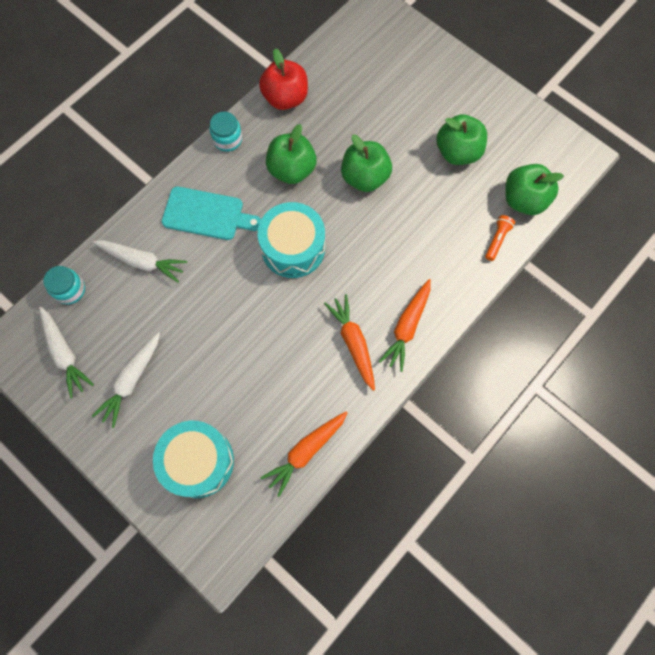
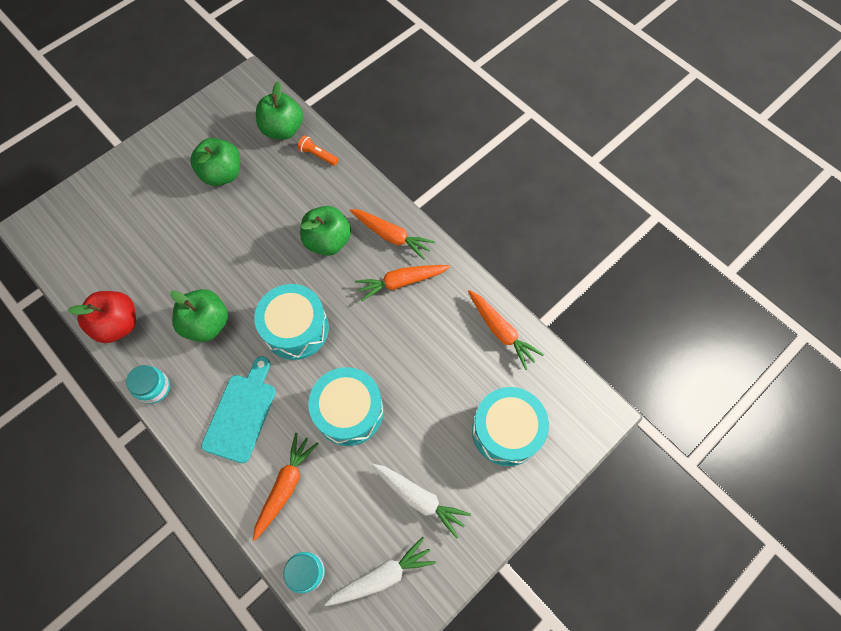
camera: 85 degrees left, 5 degrees down
(142, 262) = (285, 486): white carrot -> orange carrot
(212, 307) = (349, 411): none -> turquoise drum
(365, 177) = (231, 256): green apple -> green apple (328, 241)

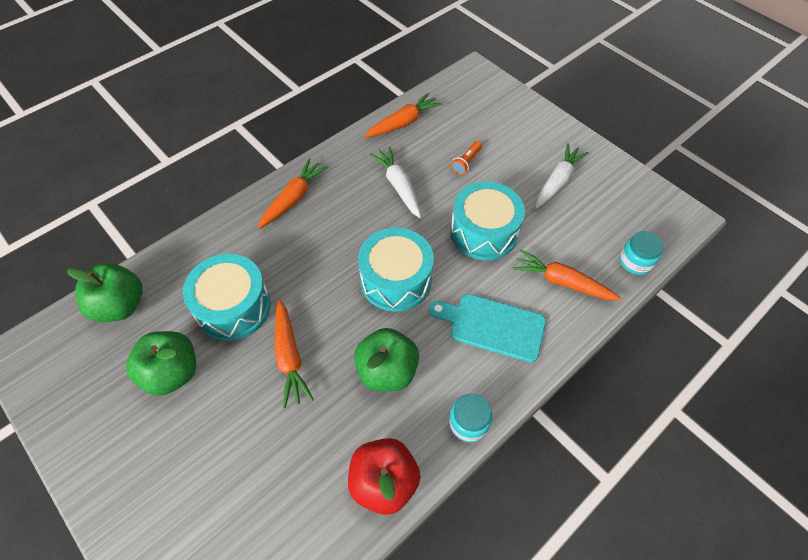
camera: 90 degrees left, 10 degrees down
(318, 155) = (171, 267): orange flashlight -> orange flashlight (466, 162)
(328, 241) = (291, 254): green apple -> none
(382, 576) = (625, 207): white carrot -> white carrot (398, 186)
(401, 282) = (348, 191): orange carrot -> orange carrot (289, 357)
(506, 430) = (493, 124): turquoise drum -> turquoise drum (233, 307)

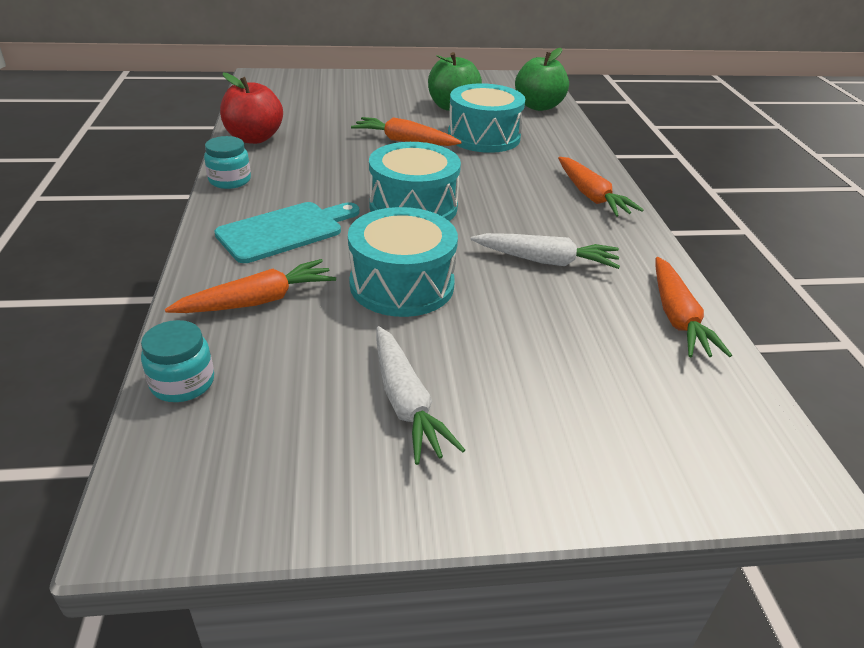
camera: 125 degrees right, 20 degrees down
(387, 371) = (330, 168): green apple -> none
(466, 162) = (538, 333): orange flashlight -> none

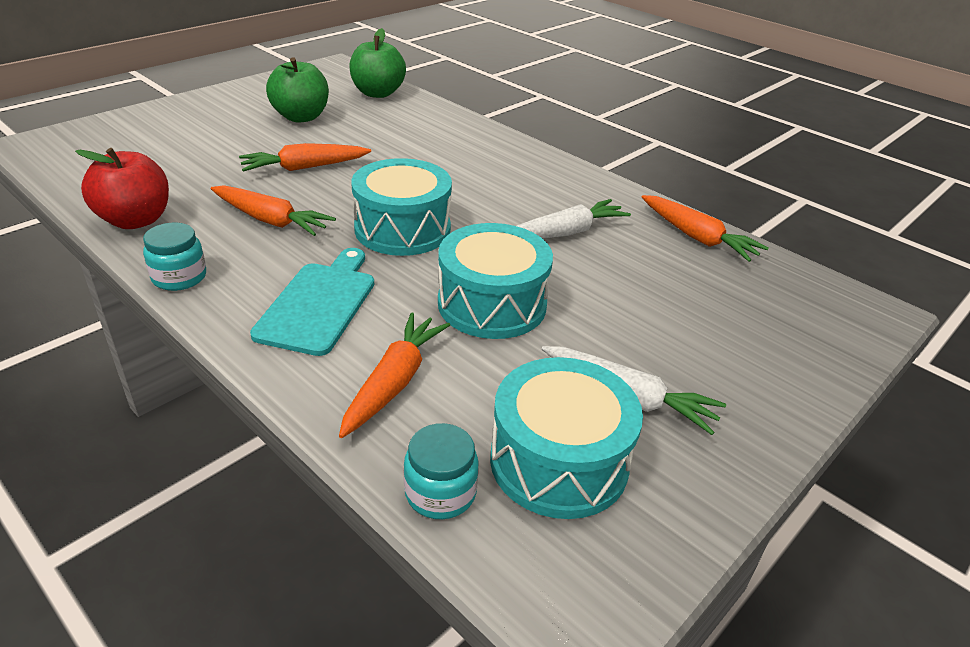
camera: 40 degrees left, 0 degrees up
(484, 137) = (371, 138): turquoise drum -> turquoise drum (559, 461)
(591, 196) = (525, 163): orange carrot -> orange carrot (271, 220)

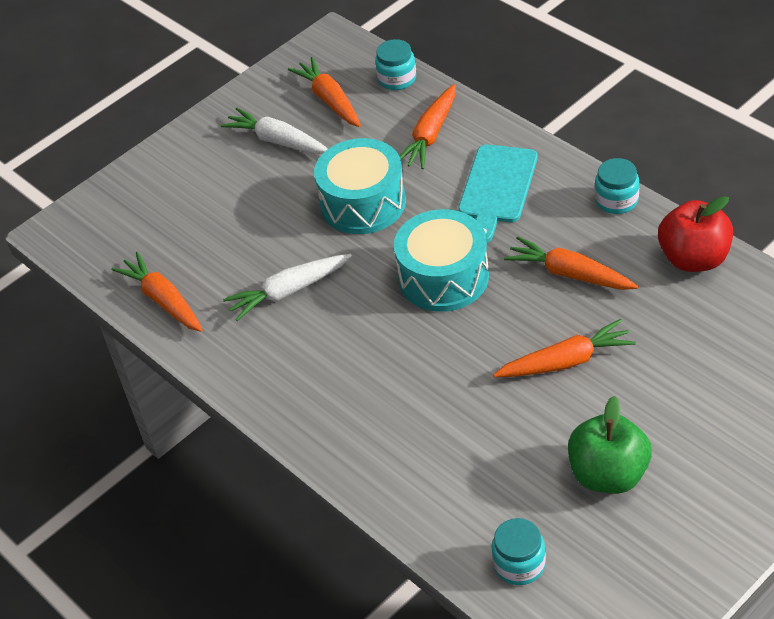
camera: 170 degrees left, 10 degrees up
(378, 93) = (519, 564): green apple -> turquoise jar
(559, 461) = (329, 100): turquoise drum -> orange carrot

